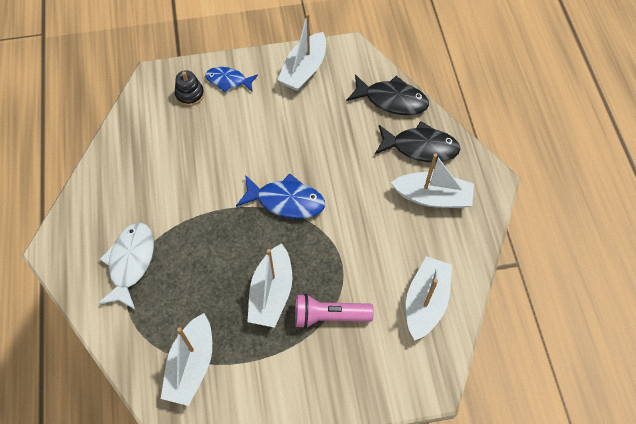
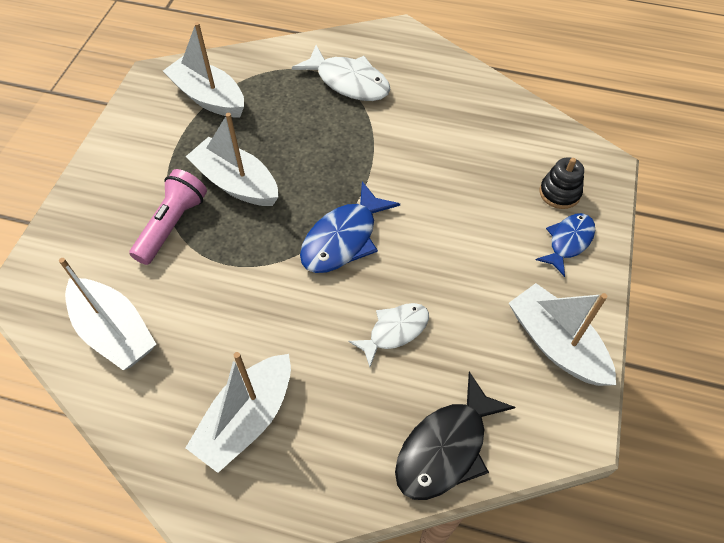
camera: 115 degrees right, 5 degrees down
(338, 147) = (395, 331): none -> white fish
(420, 147) = (338, 446): black fish -> none

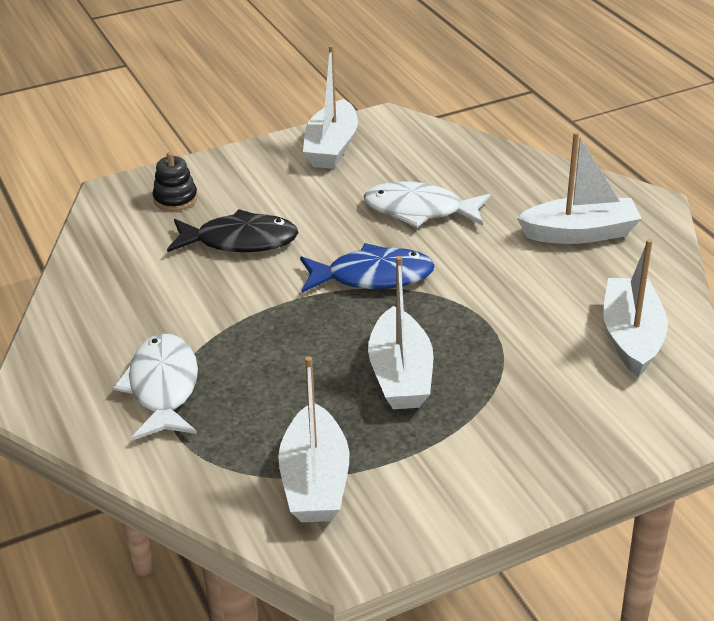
camera: 130 degrees left, 20 degrees down
(172, 225) = (500, 381): pink flashlight -> none
(395, 331) = (419, 210): white fish -> white fish, size x1.53
(446, 447) = (470, 154): black fish -> black fish (240, 241)
(568, 242) = (227, 176): blue fish -> none

